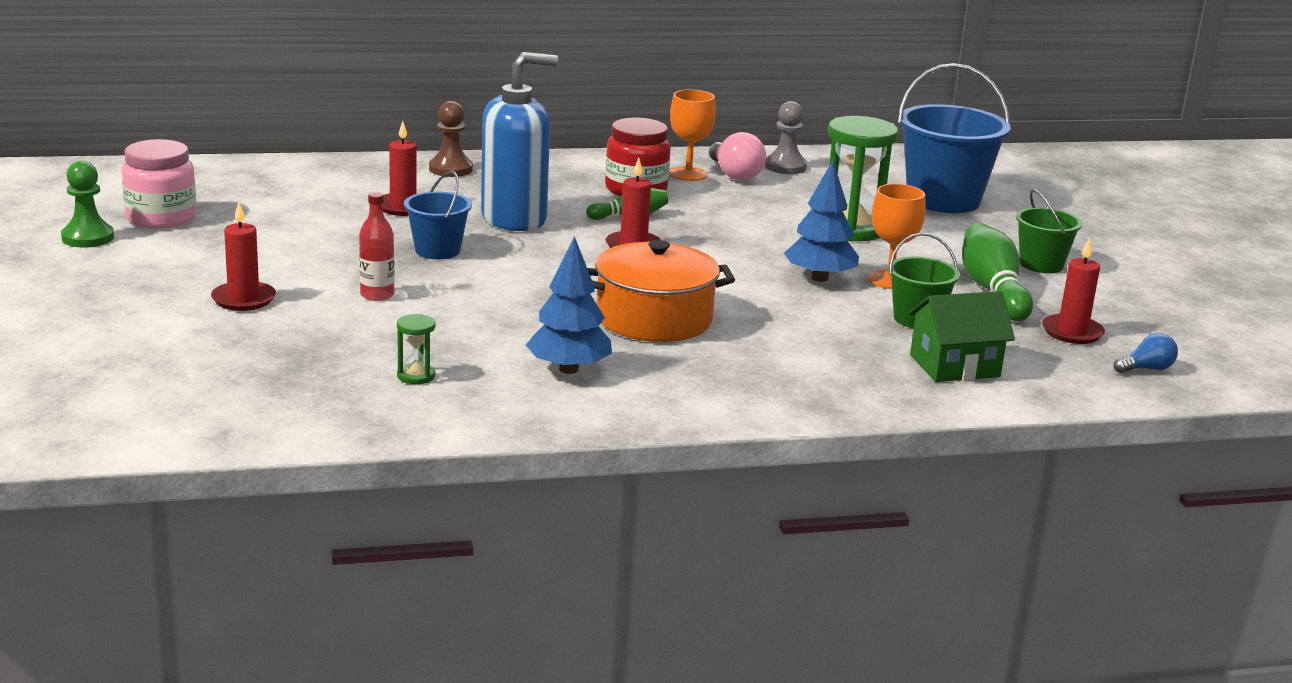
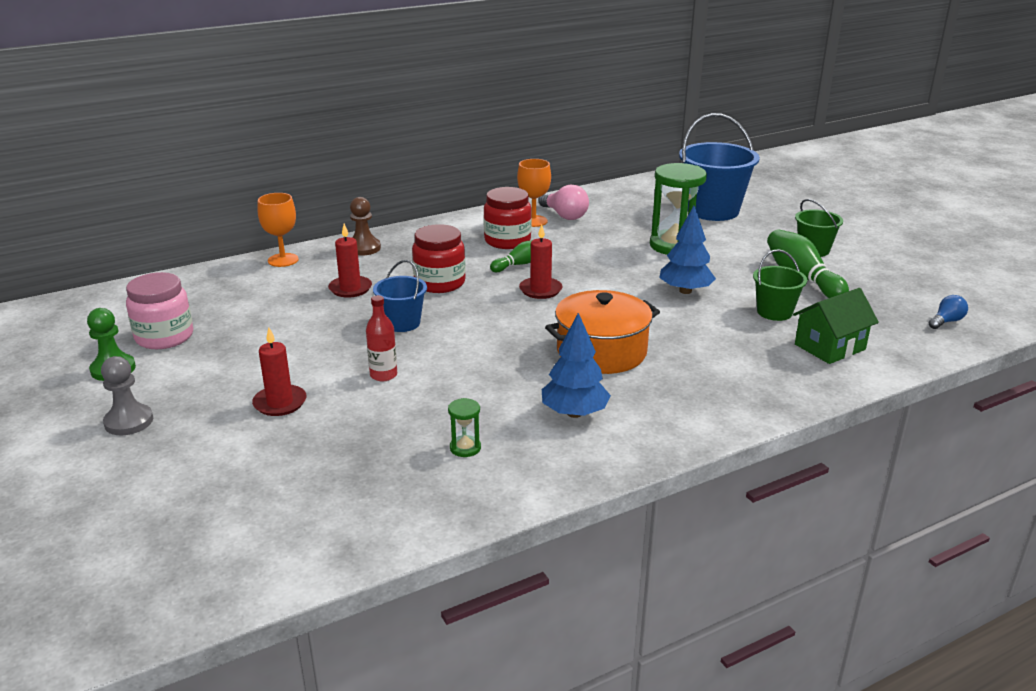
camera: 15 degrees left, 5 degrees up
(514, 219) = (439, 283): blue soap dispenser -> red jar
(785, 167) = (593, 203): grey pawn -> grey pawn (129, 421)
(889, 280) = (731, 283): orange goblet -> orange goblet (283, 260)
(1072, 332) = (877, 301): red candle -> none

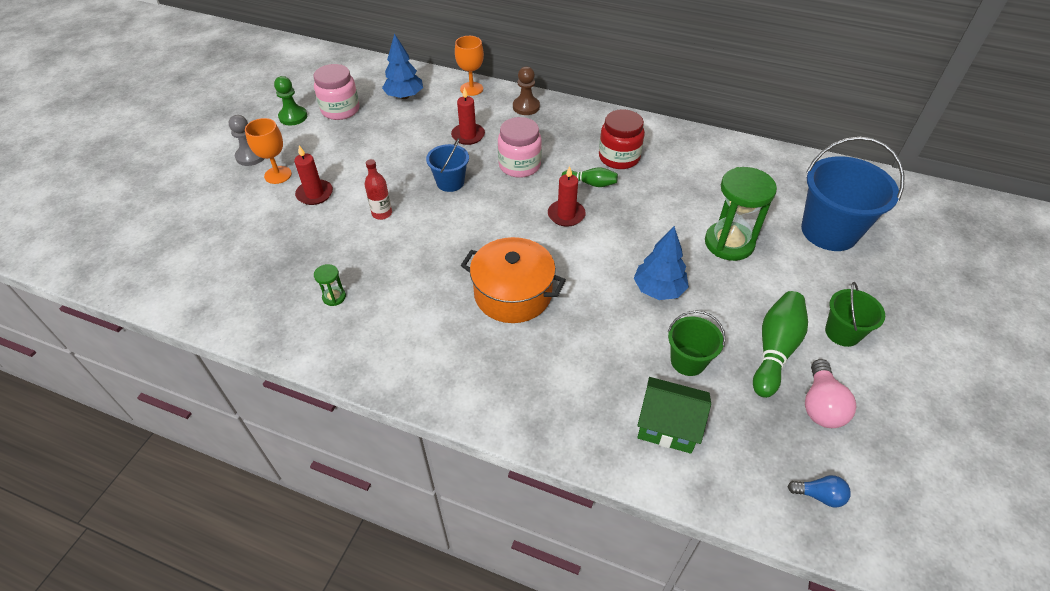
camera: 50 degrees right, 20 degrees up
(439, 283) = (519, 165): red jar -> pink jar
(533, 221) = (667, 151): orange goblet -> orange goblet (278, 175)
(564, 215) = (698, 159): pink light bulb -> pink light bulb (820, 405)
(574, 413) = (419, 324): blue tree -> blue tree (404, 96)

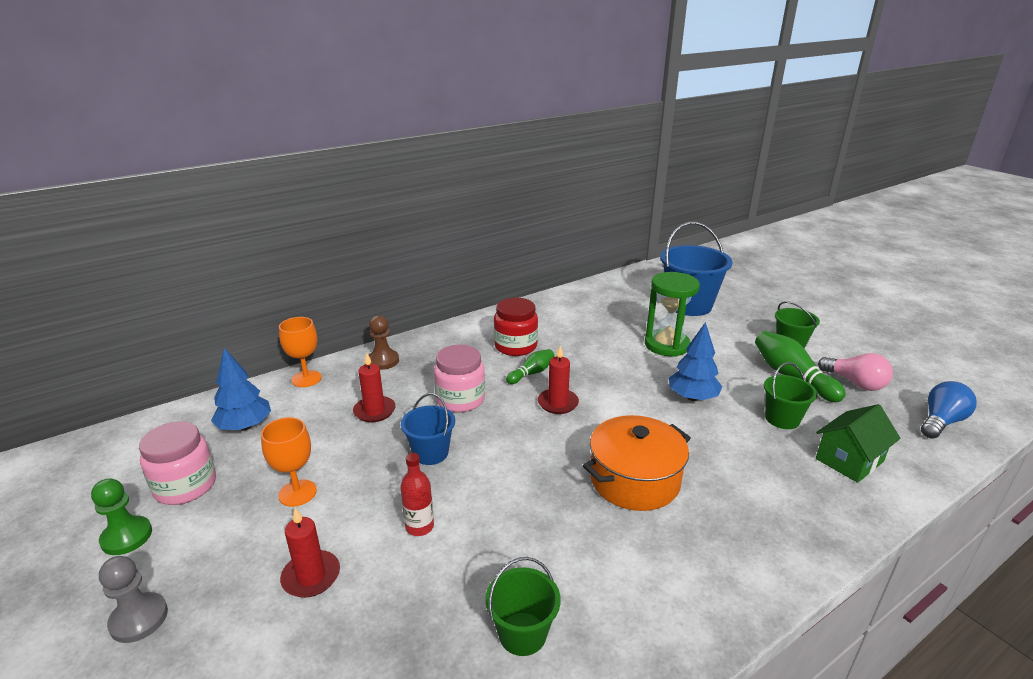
camera: 55 degrees left, 20 degrees down
(278, 175) = (222, 602): orange goblet -> orange goblet (297, 493)
(334, 297) = (522, 633): green hourglass -> green bucket
(819, 495) = (941, 422): blue light bulb -> blue light bulb, size x1.63

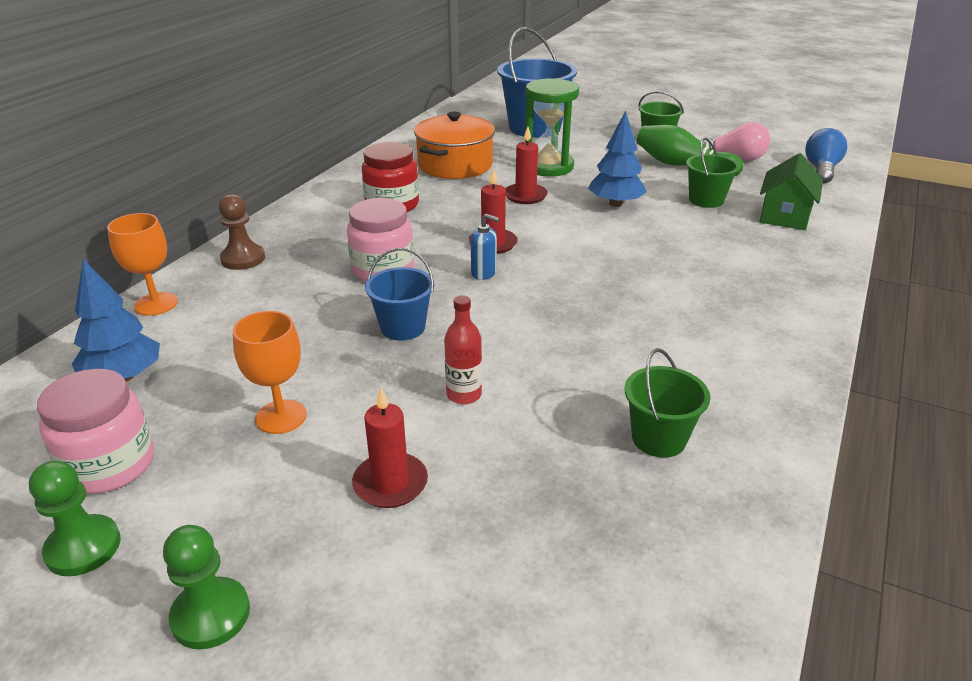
camera: 30 degrees left, 5 degrees up
(139, 619) = (211, 615): grey pawn -> green pawn
(374, 411) = (289, 309): red candle -> red candle (525, 196)
(527, 427) = (484, 273): none -> blue soap dispenser
(531, 373) = (437, 225): green bowling pin -> none
(634, 480) = (631, 284): orange pot -> orange pot (455, 165)

